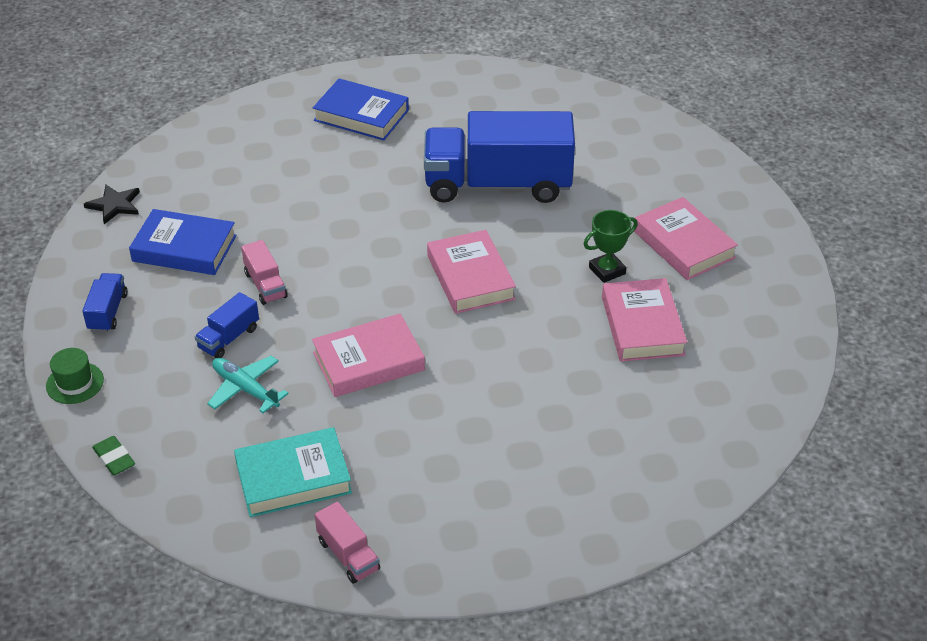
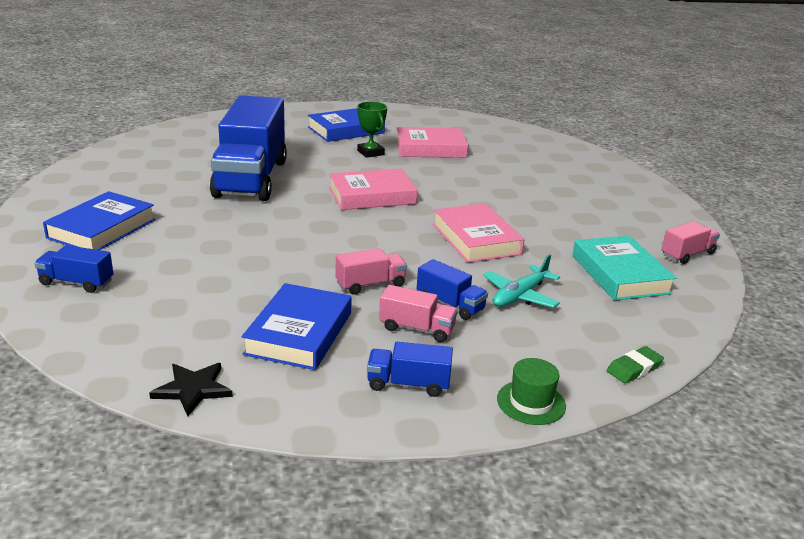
camera: 90 degrees left, 15 degrees down
(188, 316) = (417, 328): none -> pink truck
(264, 123) = (76, 282): none -> blue truck
(683, 244) = (346, 130): pink book -> blue book

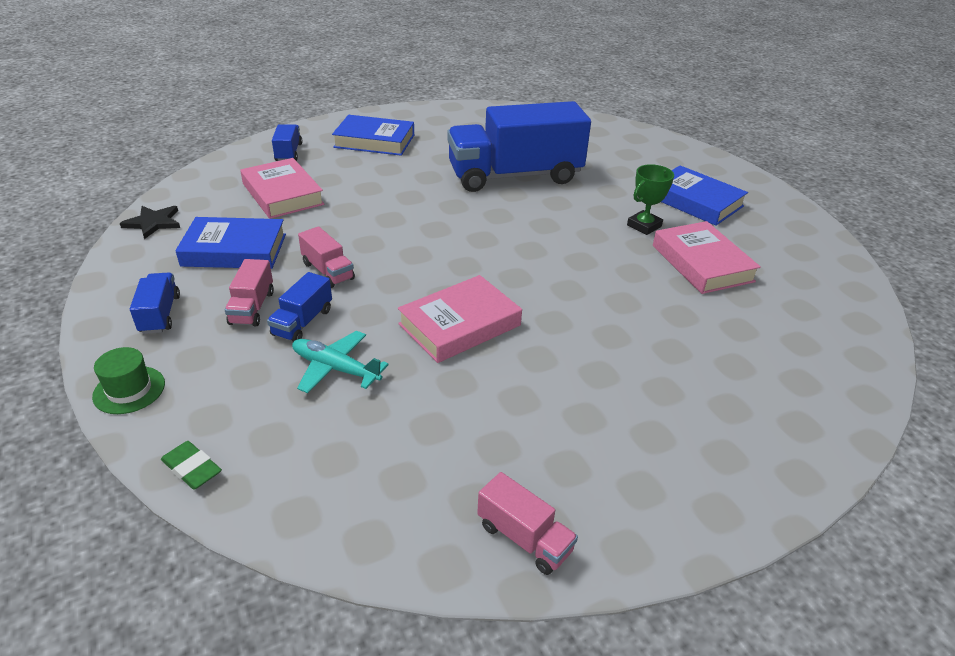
camera: 75 degrees right, 10 degrees up
(372, 196) = (526, 244): pink book -> pink book (282, 194)
(620, 274) = (422, 455): turquoise book -> none

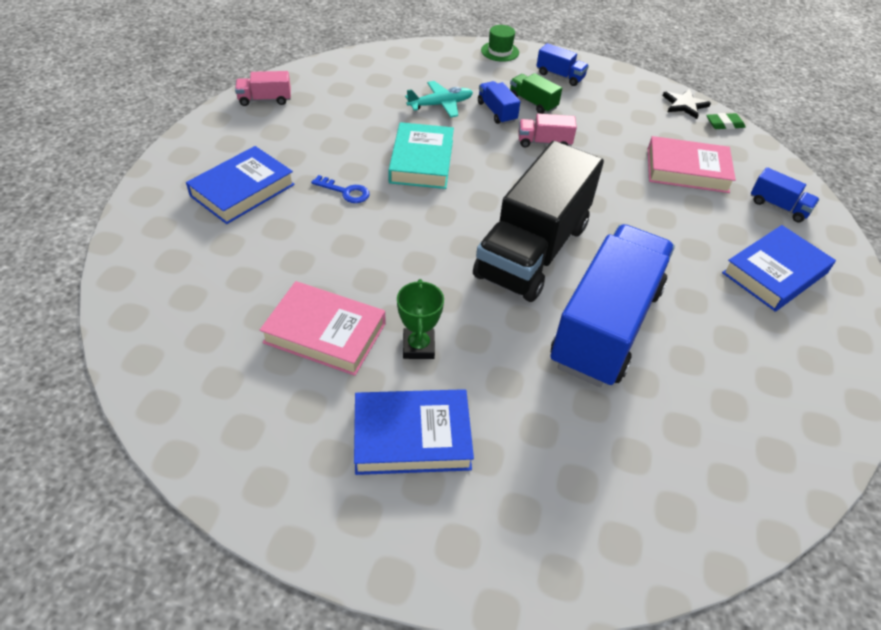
camera: 130 degrees right, 10 degrees up
(192, 468) = (423, 49): green eraser -> green eraser (724, 124)
(234, 250) = (612, 120): blue book -> blue book (242, 190)
(252, 307) = (532, 103): pink truck -> green truck
(460, 325) = (421, 161): pink book -> turquoise book
(489, 222) = (532, 250): none -> black truck
(571, 343) = (345, 192): none -> blue key

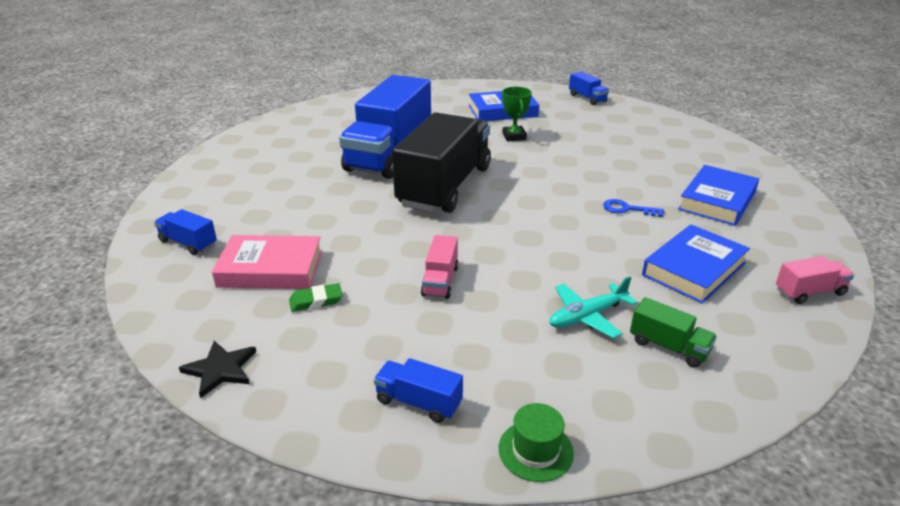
camera: 175 degrees right, 15 degrees down
(325, 333) = (576, 137): pink book -> none
(421, 161) = (573, 243): turquoise book -> none
(496, 112) = (508, 316): blue truck -> blue truck (587, 98)
(532, 103) = (460, 338): green truck -> green truck (668, 347)
(544, 142) = (440, 281): pink truck -> pink truck turned 105 degrees clockwise
(724, 124) = (177, 341): green eraser -> green eraser (316, 301)
(775, 273) = (237, 192): blue book -> blue book (693, 269)

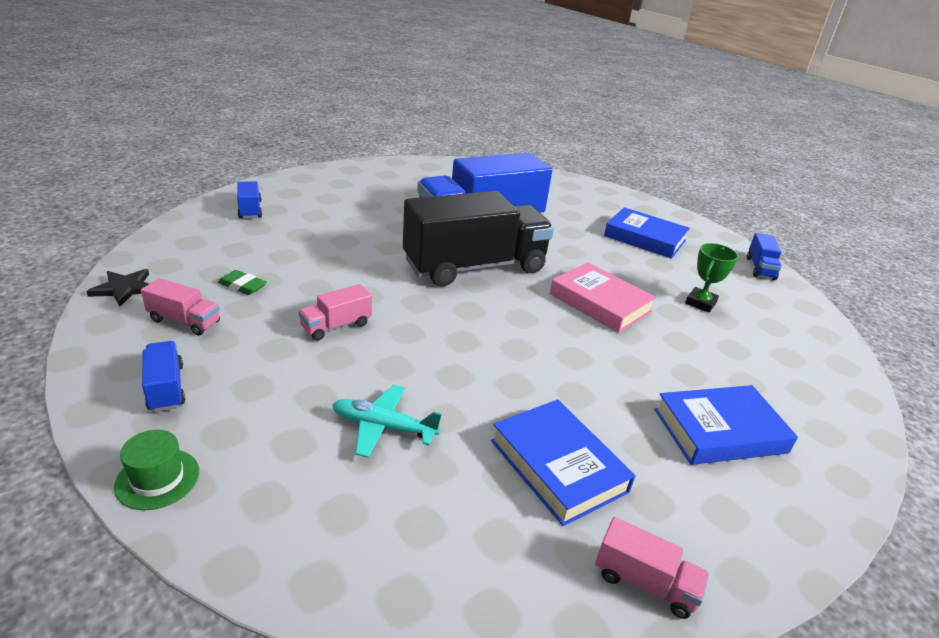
camera: 40 degrees right, 0 degrees up
(270, 269) = (259, 251): pink book -> pink book (600, 303)
(329, 354) = (184, 321): none -> pink truck
(514, 136) = (613, 262): green trophy -> green trophy (700, 303)
(627, 209) = (599, 376): blue key -> none
(668, 347) = (397, 502): green truck -> none
(693, 269) = (558, 466): blue book -> blue book turned 60 degrees clockwise

